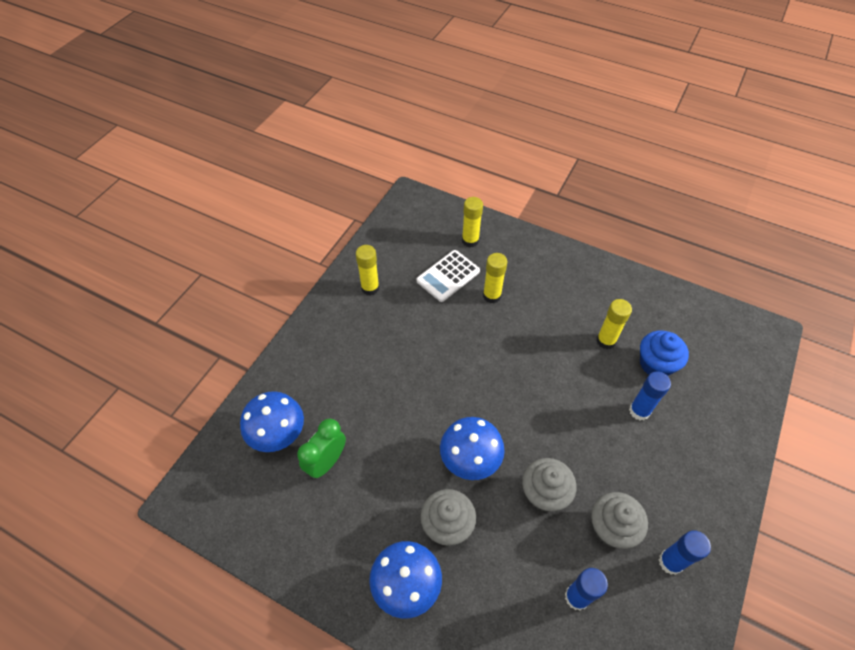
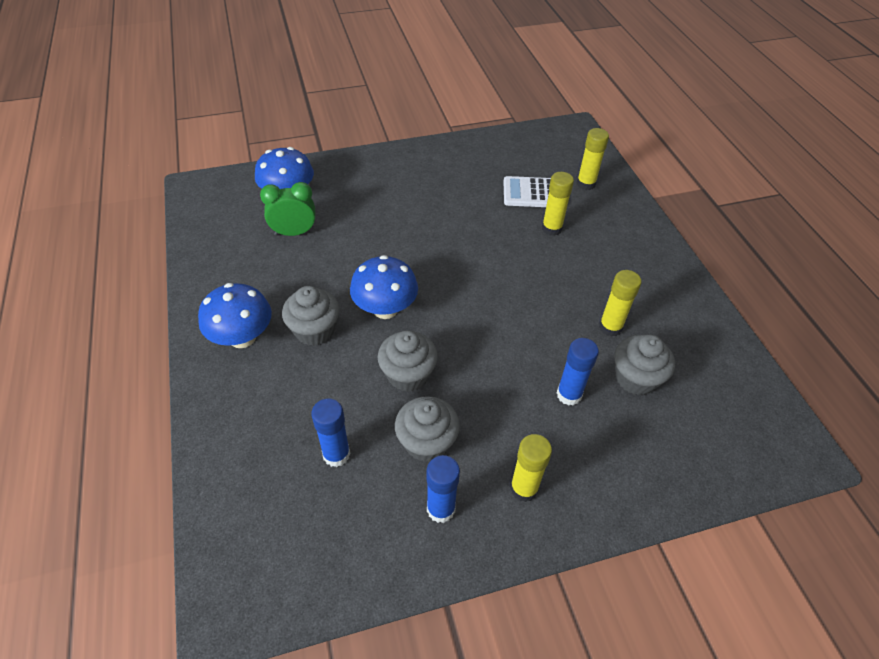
camera: 45 degrees right, 5 degrees down
(370, 288) = (463, 161): yellow glue stick -> yellow glue stick (524, 488)
(656, 364) = (636, 378): blue cupcake -> grey cupcake

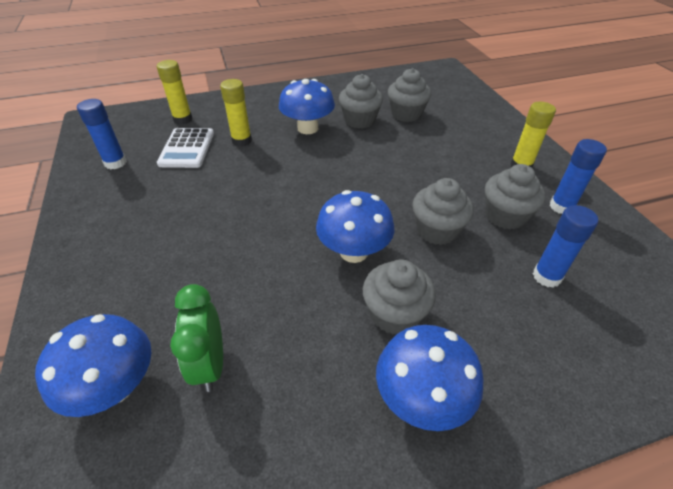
camera: 90 degrees left, 5 degrees down
(569, 394) = (430, 142): blue glue stick -> blue glue stick (115, 163)
(584, 279) = (308, 128): none -> blue mushroom
(610, 327) = (359, 120): yellow glue stick -> grey cupcake

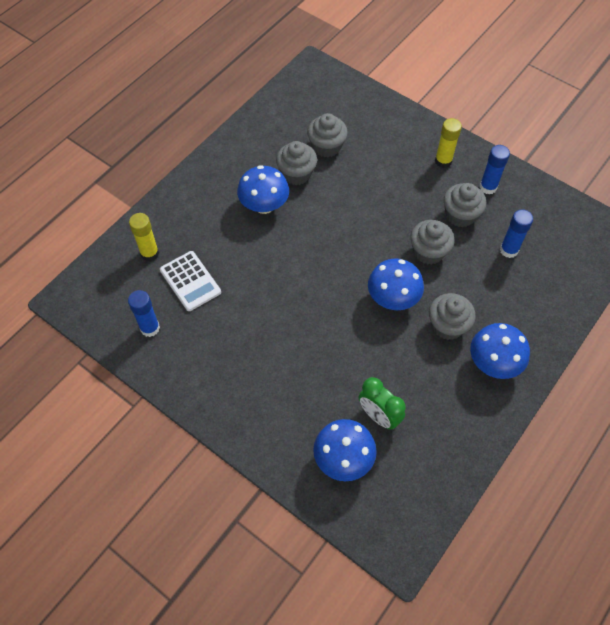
camera: 35 degrees left, 15 degrees up
(241, 141) = (225, 248): yellow glue stick -> none

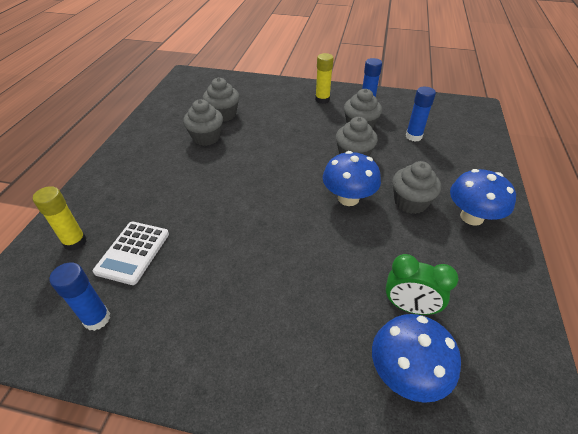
camera: 25 degrees left, 15 degrees down
(190, 281) = (133, 252): white calculator -> white calculator turned 75 degrees clockwise
(264, 205) = (187, 167): blue mushroom -> none

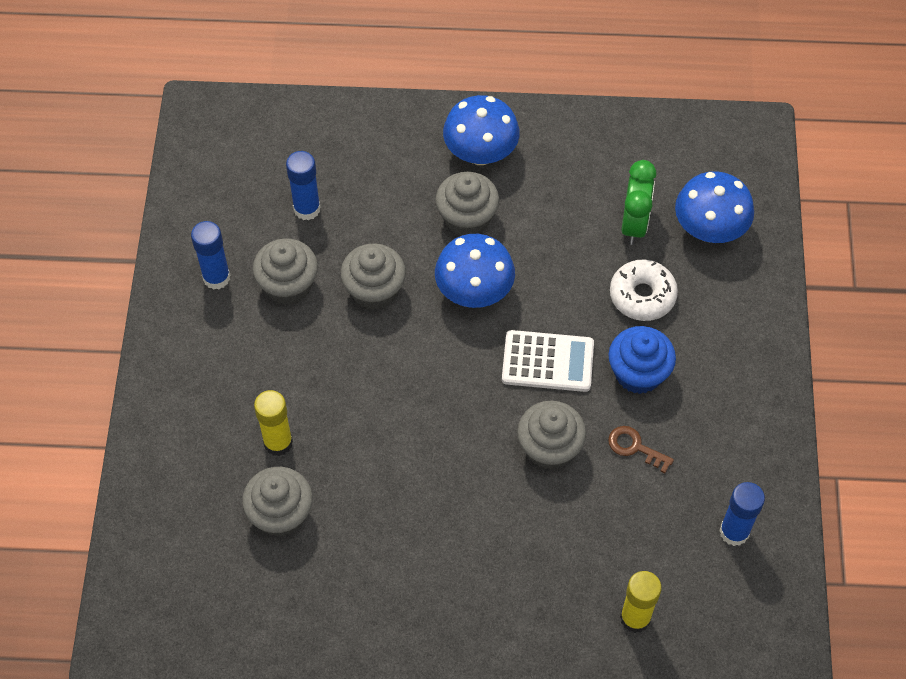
camera: 100 degrees left, 15 degrees up
(133, 252) = (633, 534): white calculator -> white calculator (547, 361)
(198, 266) = (635, 447): none -> brown key
(206, 137) = (360, 521): grey cupcake -> grey cupcake (549, 448)
(261, 281) = (638, 373): none -> blue cupcake
(322, 100) = (205, 351): yellow glue stick -> yellow glue stick (278, 442)
(334, 298) = (642, 296): none -> white donut

